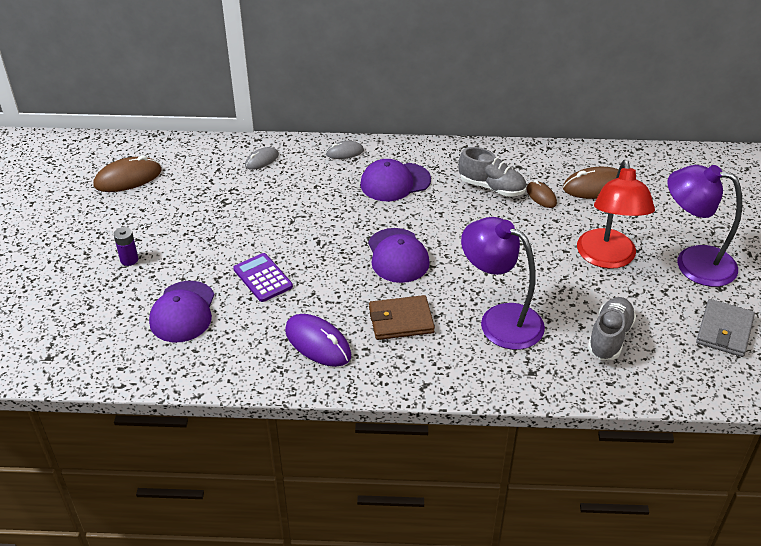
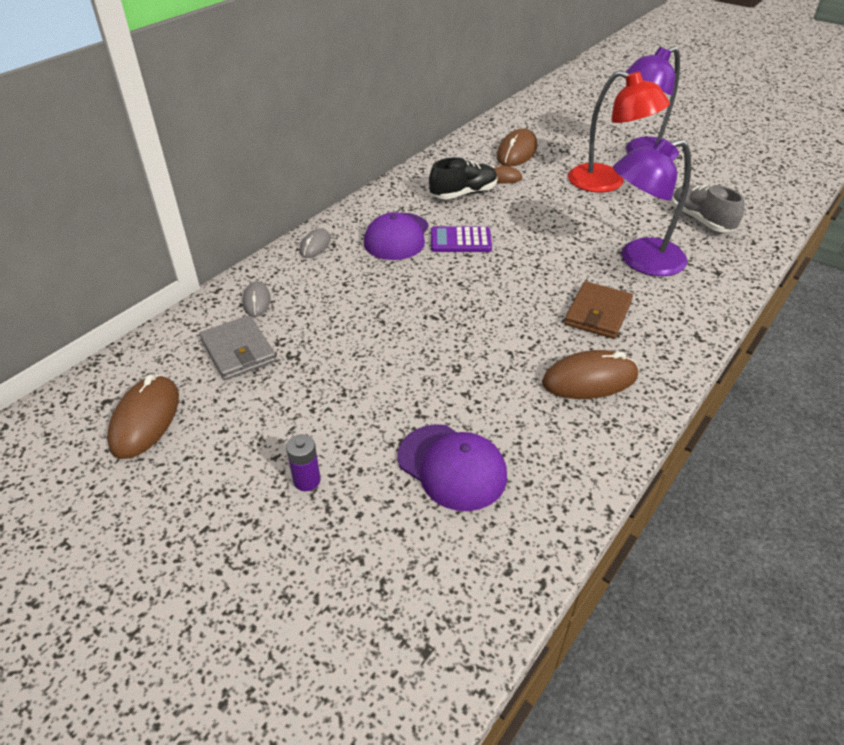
camera: 55 degrees left, 0 degrees up
(262, 278) = (453, 378): purple calculator -> purple calculator (460, 241)
(318, 343) = (589, 379): purple mouse -> brown mouse
(398, 256) = (504, 278): purple cap -> none
(491, 187) = (463, 194): grey shoe -> black shoe
(724, 330) = (726, 174): grey wallet -> grey wallet (238, 351)

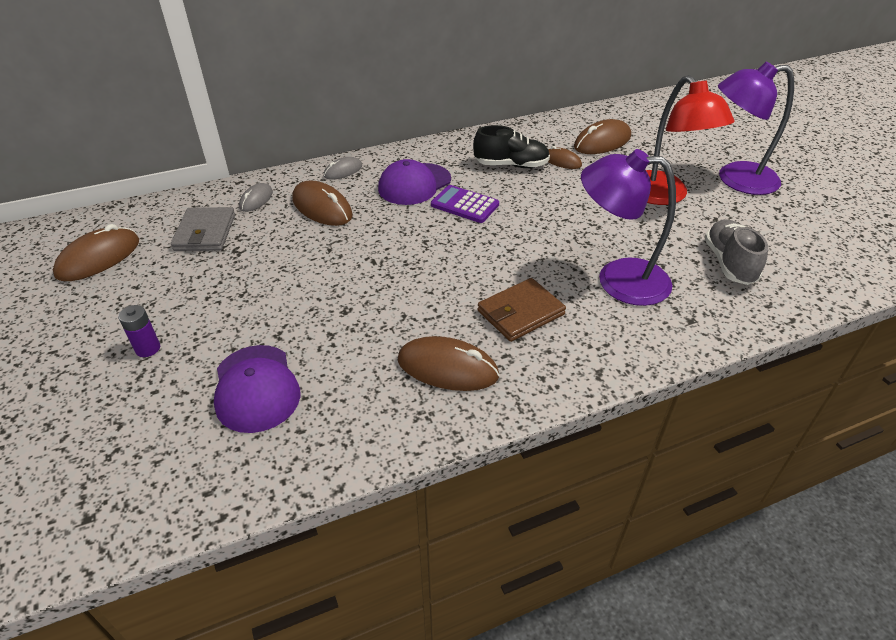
camera: 30 degrees right, 0 degrees up
(333, 286) = (322, 208): none -> brown mouse

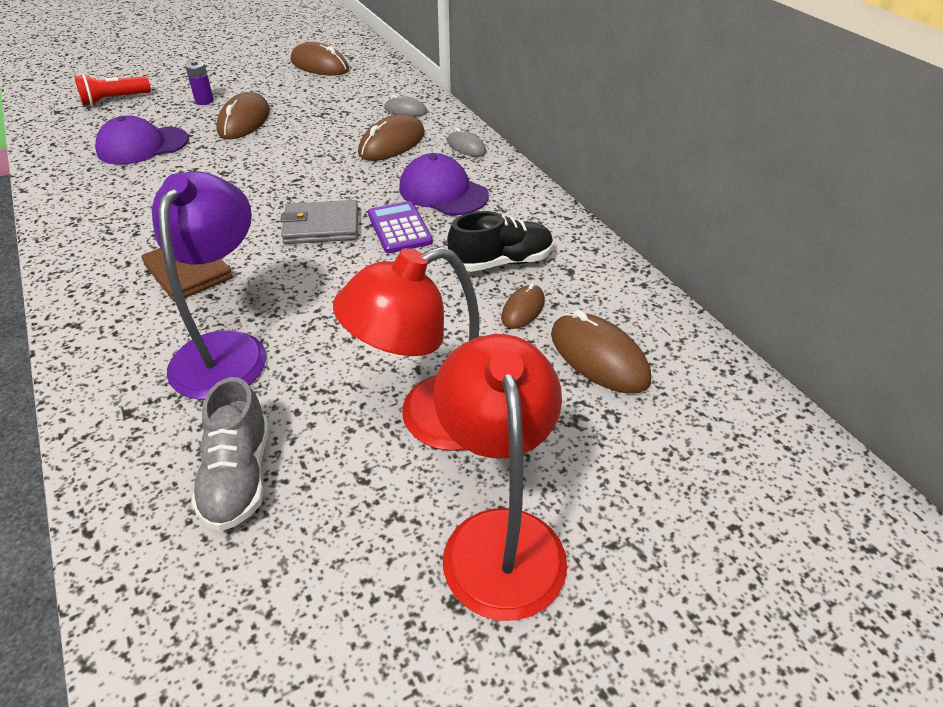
camera: 85 degrees right, 0 degrees up
(86, 449) = (114, 100): none -> red flashlight
(205, 232) = (351, 97): grey wallet -> grey wallet (321, 226)
(447, 368) = (125, 229): brown mouse -> brown mouse (244, 121)
(464, 205) = (399, 228): purple calculator -> purple calculator turned 45 degrees counterclockwise
(511, 165) = (501, 262): black shoe -> black shoe turned 105 degrees counterclockwise
(729, 263) = (238, 476): grey shoe -> grey shoe turned 90 degrees clockwise
(735, 179) = (500, 537): purple lamp -> red lamp

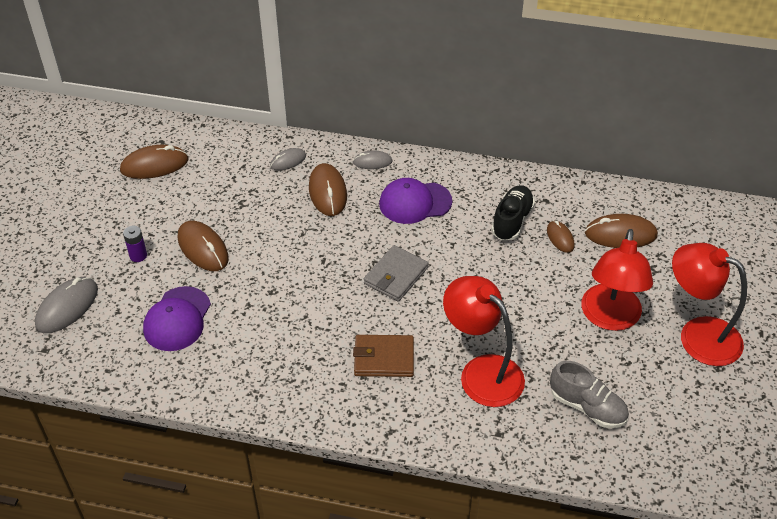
camera: 50 degrees left, 5 degrees up
(114, 100) = (67, 307): red flashlight -> grey mouse
(226, 350) = (482, 372): purple lamp -> red lamp
(399, 228) = (434, 243): purple calculator -> none

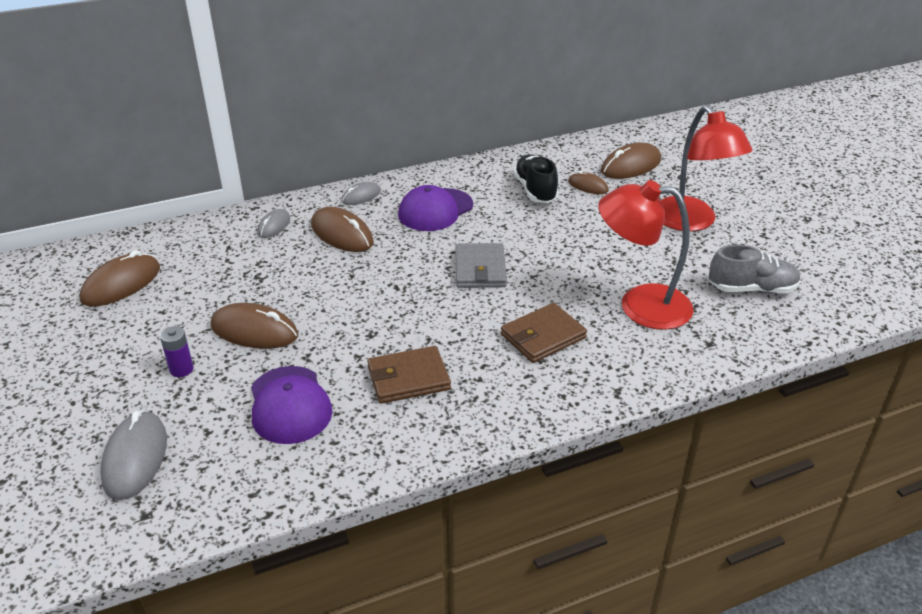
camera: 35 degrees left, 10 degrees down
(264, 340) = (408, 378): none -> brown wallet
(698, 335) = (766, 205): red lamp -> none

